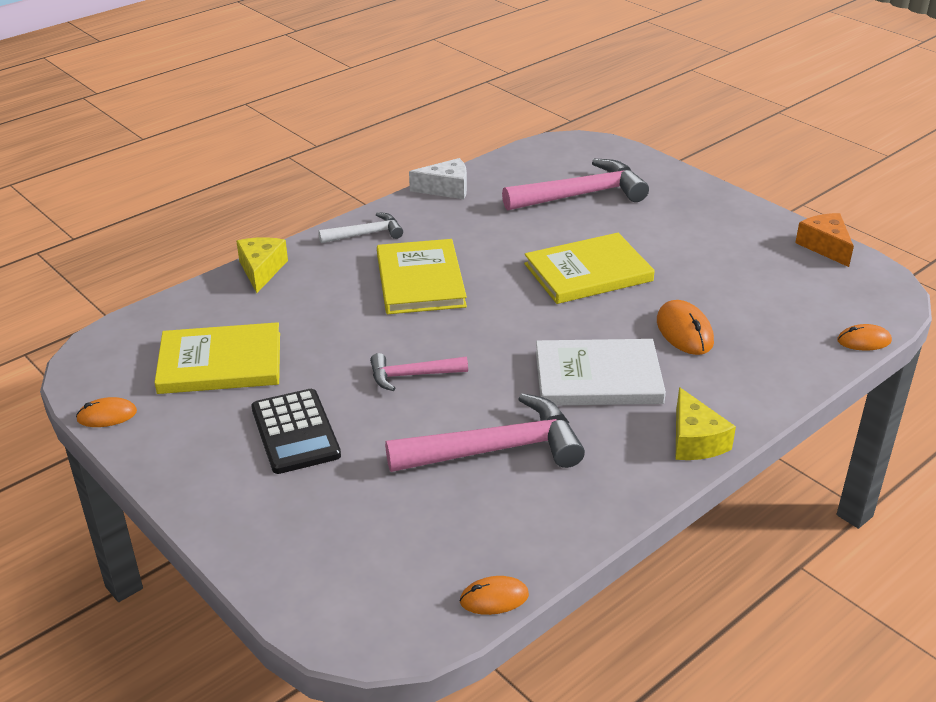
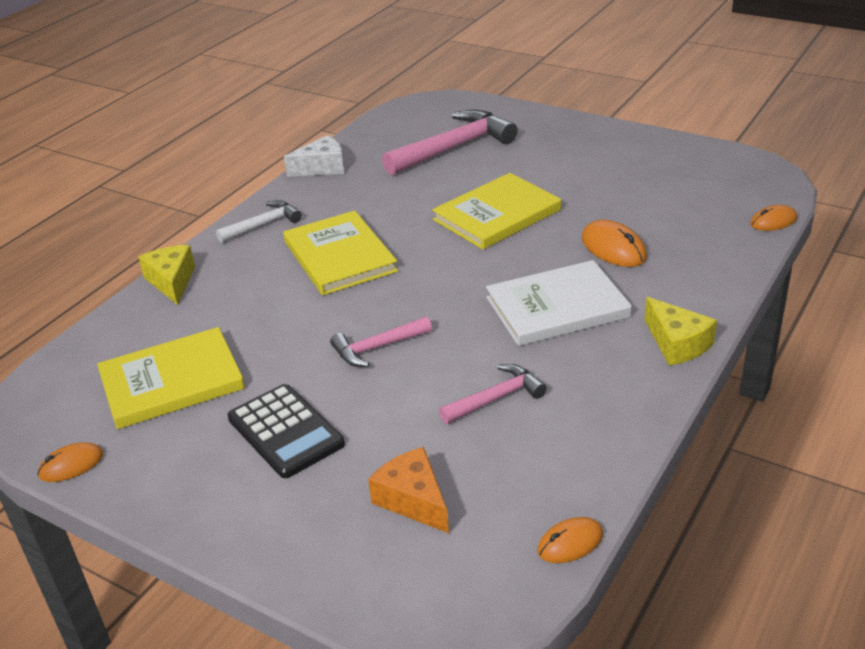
camera: 15 degrees left, 0 degrees up
(495, 449) = (496, 398): pink hammer -> pink hammer, size x0.55
(825, 246) = (695, 148): orange cheese -> orange cheese (413, 500)

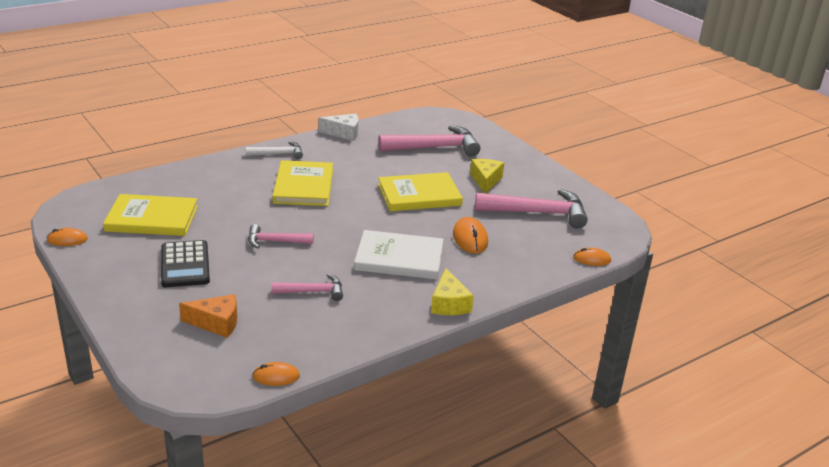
camera: 20 degrees right, 5 degrees down
(172, 281) = (200, 167): yellow cheese -> yellow cheese (485, 180)
(413, 500) = (216, 323): orange cheese -> orange cheese turned 105 degrees clockwise
(655, 187) = (537, 213): none -> pink hammer

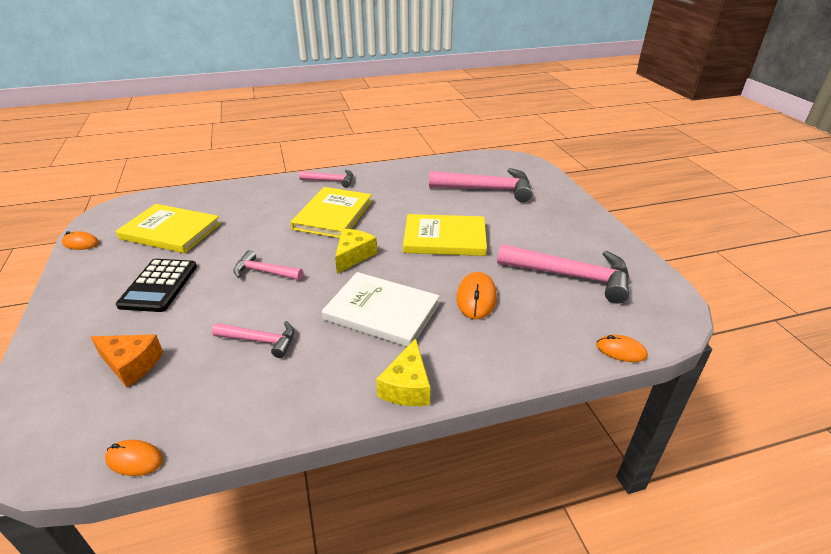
camera: 20 degrees right, 5 degrees up
(278, 154) = (331, 181): white hammer -> pink hammer
(344, 133) = (404, 167): white cheese -> none
(485, 180) = (525, 230): yellow cheese -> yellow cheese (353, 256)

